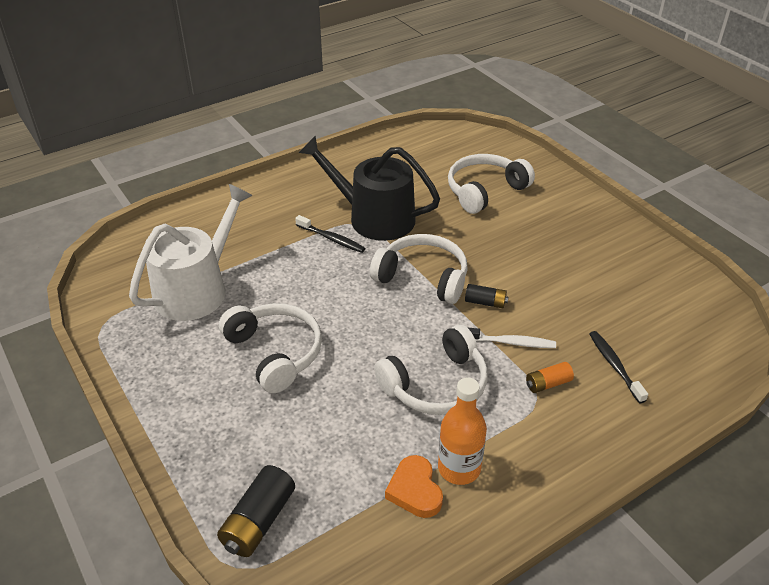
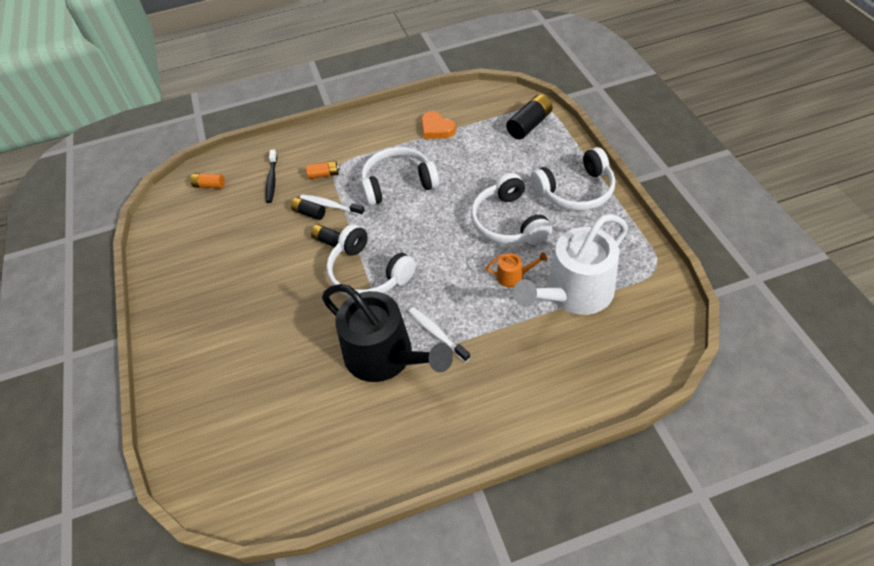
camera: 160 degrees left, 10 degrees up
(262, 296) = (513, 276): none -> orange watering can
(331, 239) = (437, 333): black toothbrush -> white toothbrush
(415, 490) = (436, 129): orange heart -> orange heart turned 135 degrees clockwise
(459, 468) = (406, 136): orange bottle -> none
(484, 191) = (252, 376): white headphones -> white headphones (576, 191)
(531, 330) = (309, 213): none -> black battery
(693, 347) = (209, 185): none -> orange battery

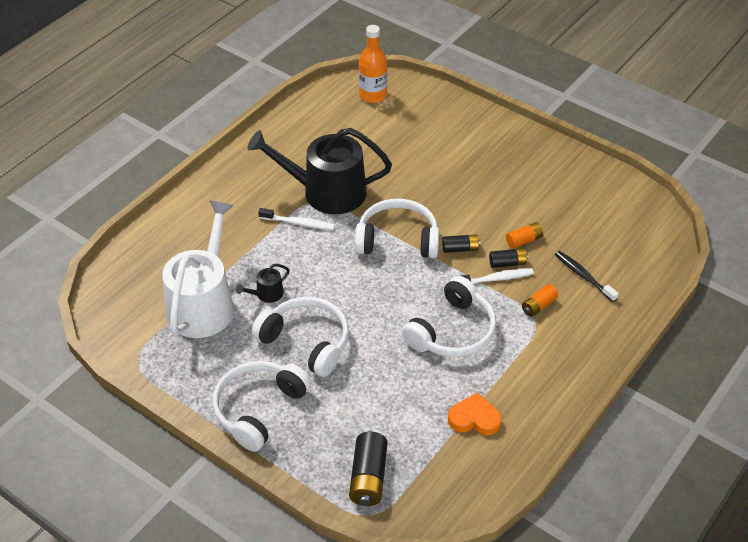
camera: 140 degrees right, 5 degrees down
(209, 185) = (637, 243): orange battery -> orange battery (524, 240)
(227, 467) = (373, 95): none -> orange bottle
(513, 276) = (266, 294): orange watering can -> black watering can

